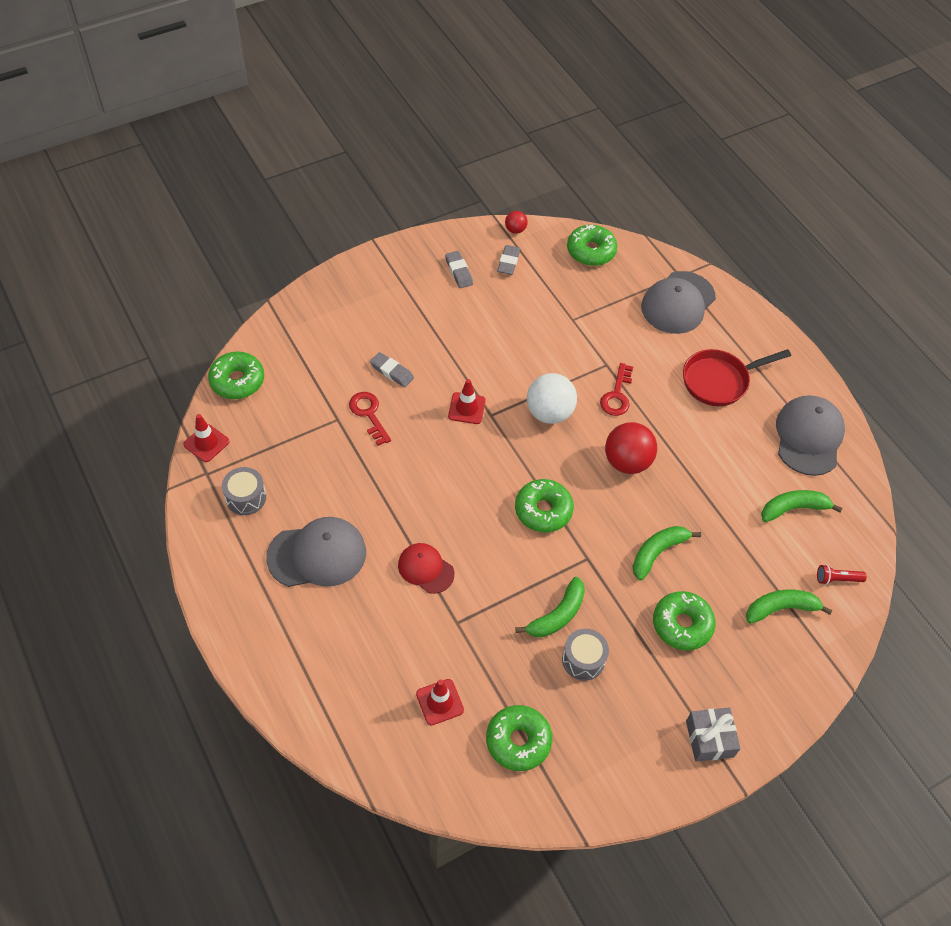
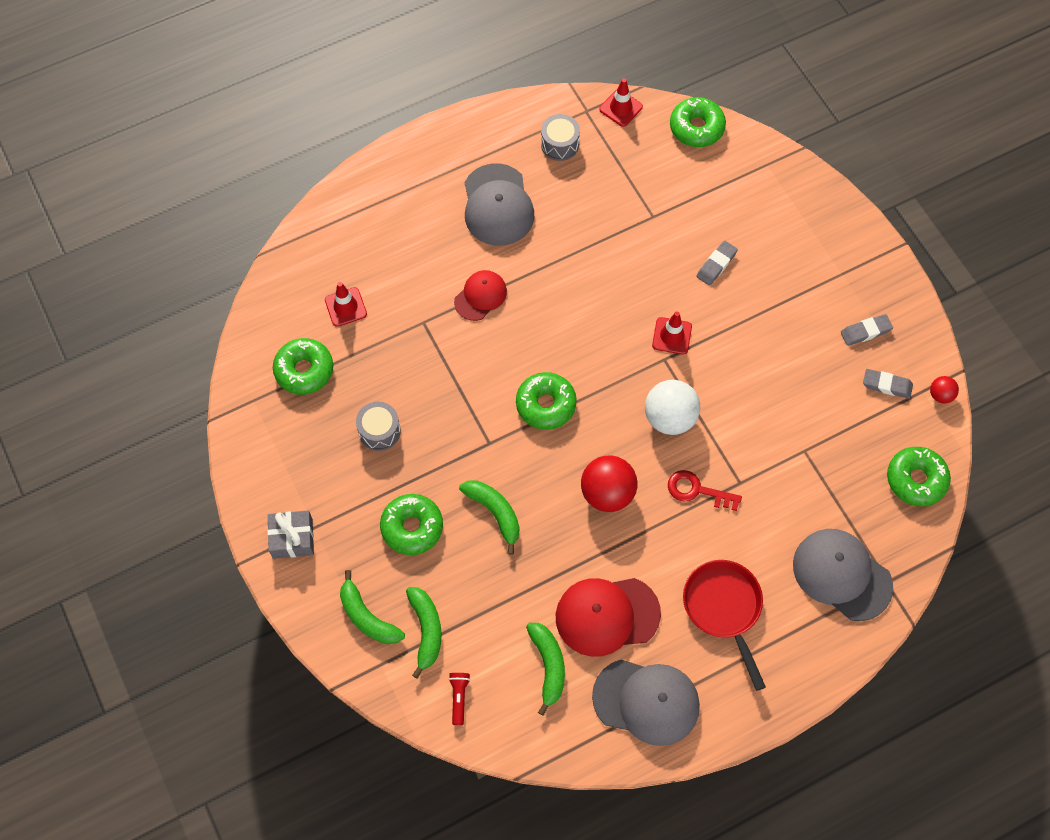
camera: 95 degrees right, 10 degrees up
(369, 414) = (660, 244): red key -> none
(557, 615) = (427, 411): green banana -> green banana (367, 617)
(740, 464) = (607, 615): none -> red cap

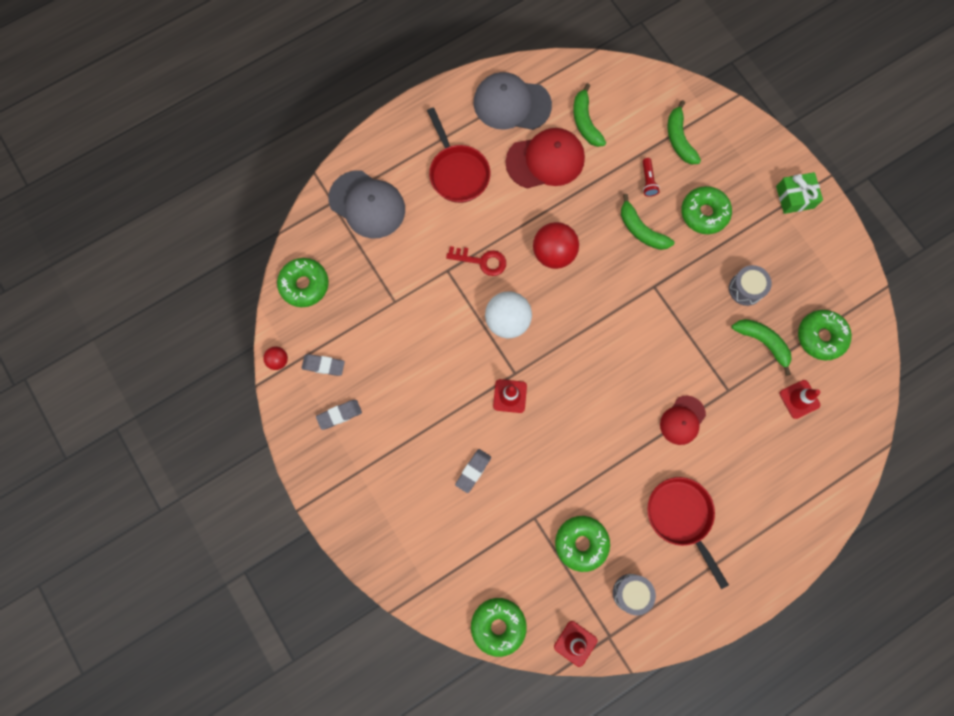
camera: 175 degrees right, 10 degrees up
(292, 538) = (795, 197): grey gift -> green gift
(367, 617) = (724, 145): green banana -> green banana (762, 342)
(459, 697) = (647, 96): red flashlight -> red flashlight (648, 181)
(497, 205) = (681, 517): grey cap -> red pan
(546, 404) = (612, 323): green donut -> green donut (581, 543)

